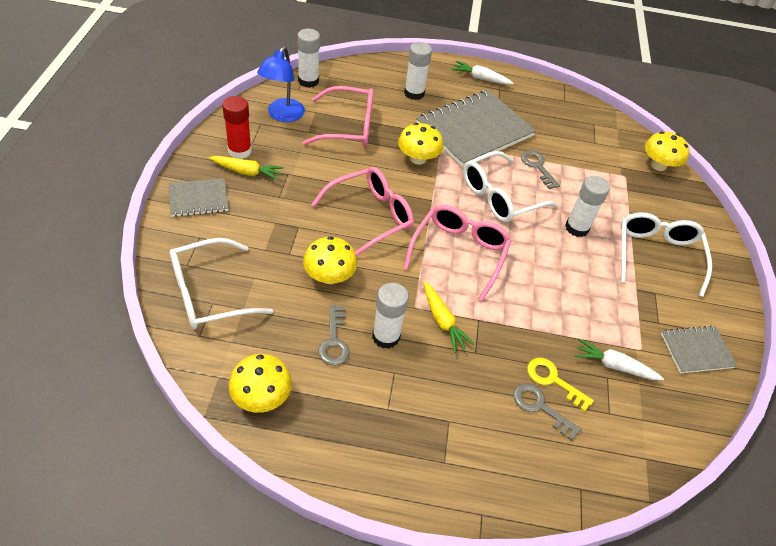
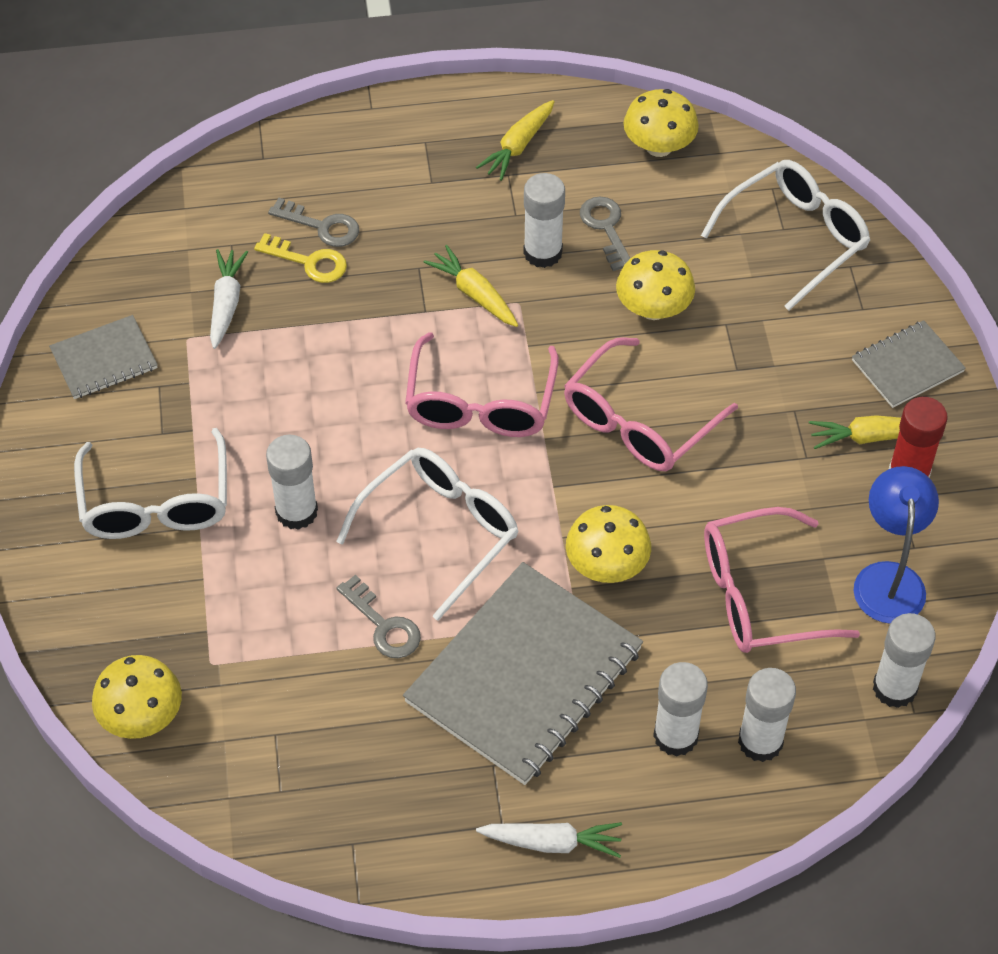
camera: 170 degrees right, 5 degrees up
(371, 432) = (518, 146): none -> yellow carrot
(378, 82) = (760, 741): none -> white glue stick
(614, 366) = (226, 303): white carrot -> white carrot turned 90 degrees counterclockwise

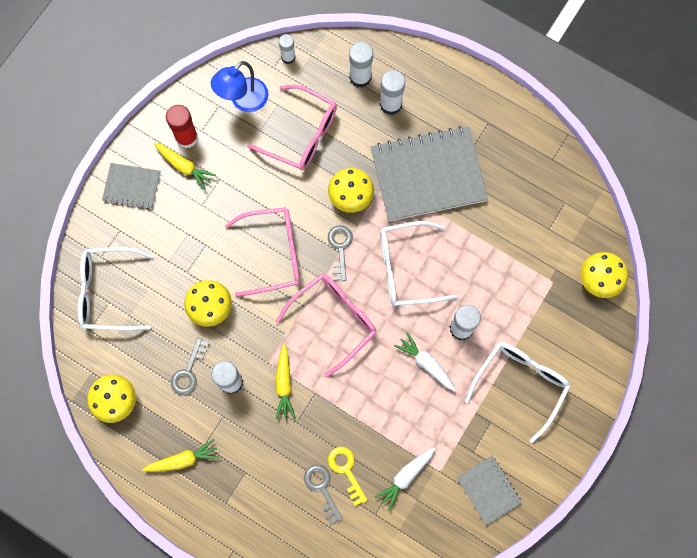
camera: 140 degrees left, 20 degrees up
(104, 359) = (488, 490): grey notebook -> grey notebook turned 45 degrees clockwise
(383, 625) = (466, 243): grey key -> grey key (340, 248)
(552, 842) = (475, 101): white carrot -> white carrot (426, 363)
(894, 688) = (288, 57): white glue stick -> white glue stick, size x0.65

